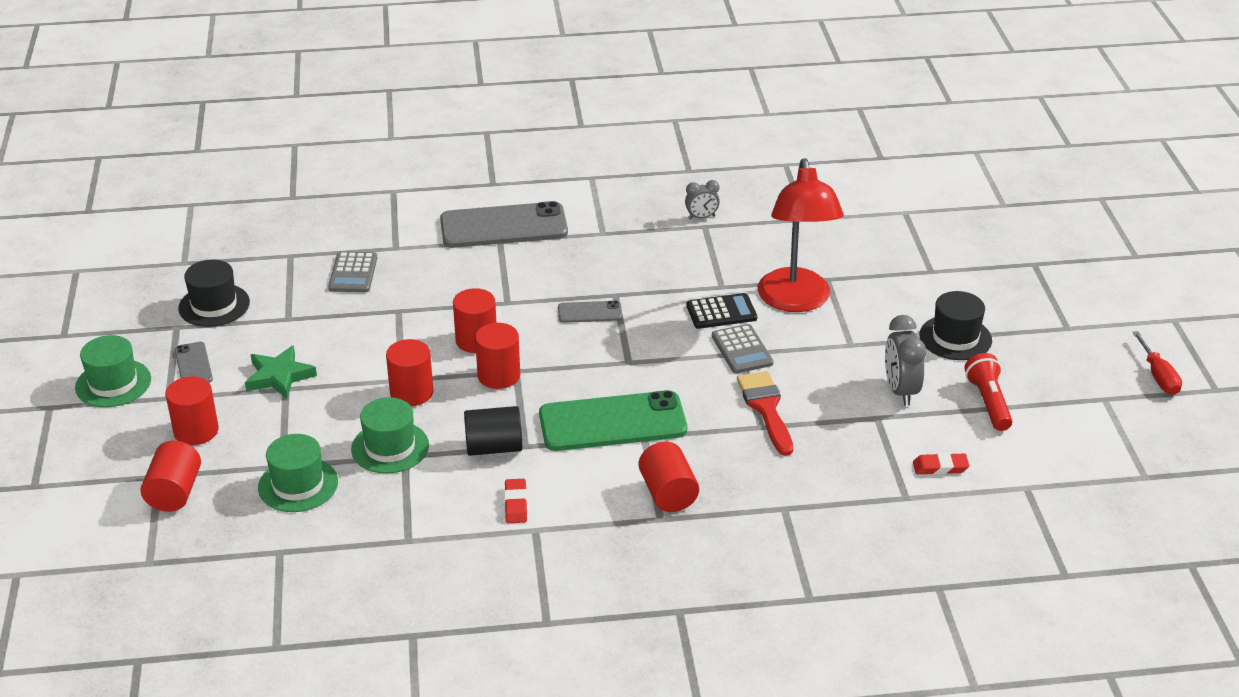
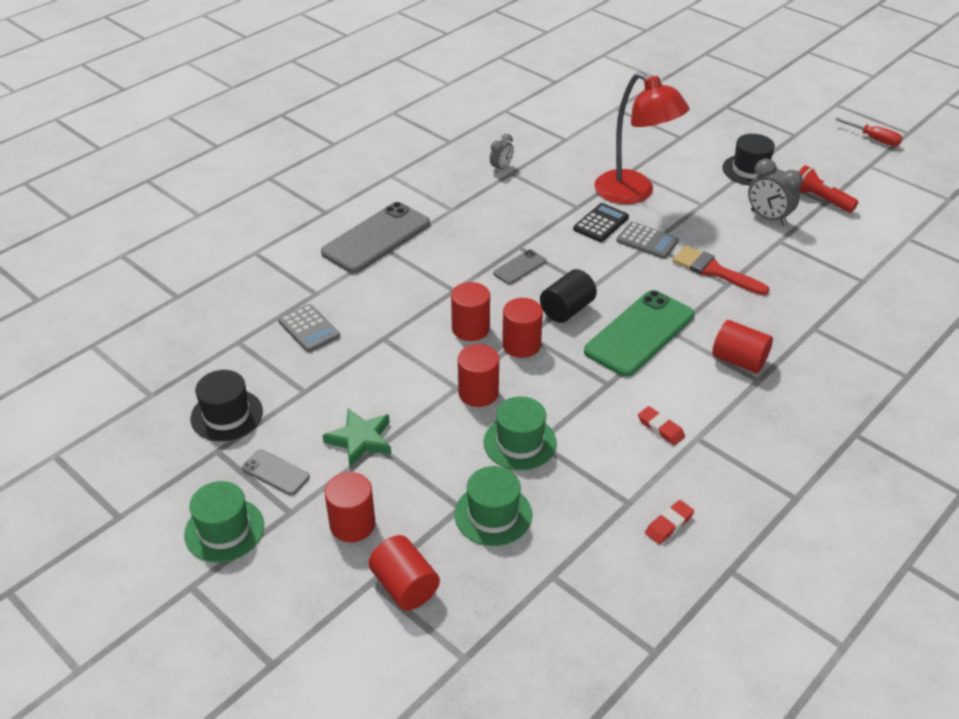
camera: 40 degrees left, 5 degrees up
(494, 447) = (590, 397): black cylinder -> black cylinder (567, 310)
(940, 467) = (853, 252): red eraser -> red eraser (669, 524)

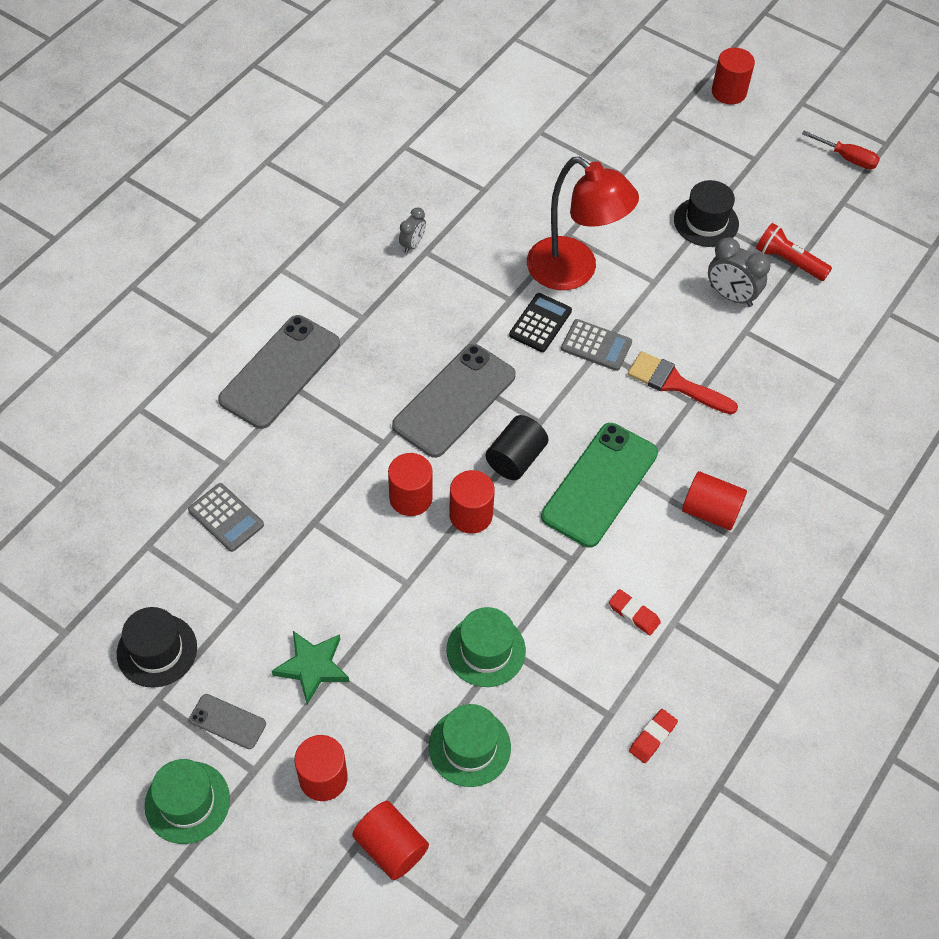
camera: 10 degrees left, 15 degrees up
(478, 393) = (432, 588): red cylinder -> red cylinder (729, 92)
(519, 267) = (454, 400): grey phone -> grey phone, size x2.10

